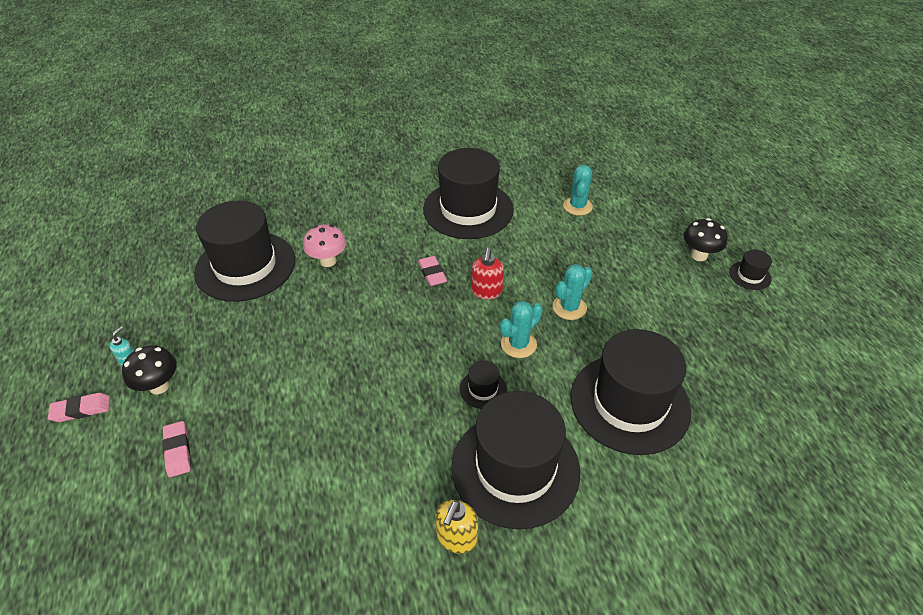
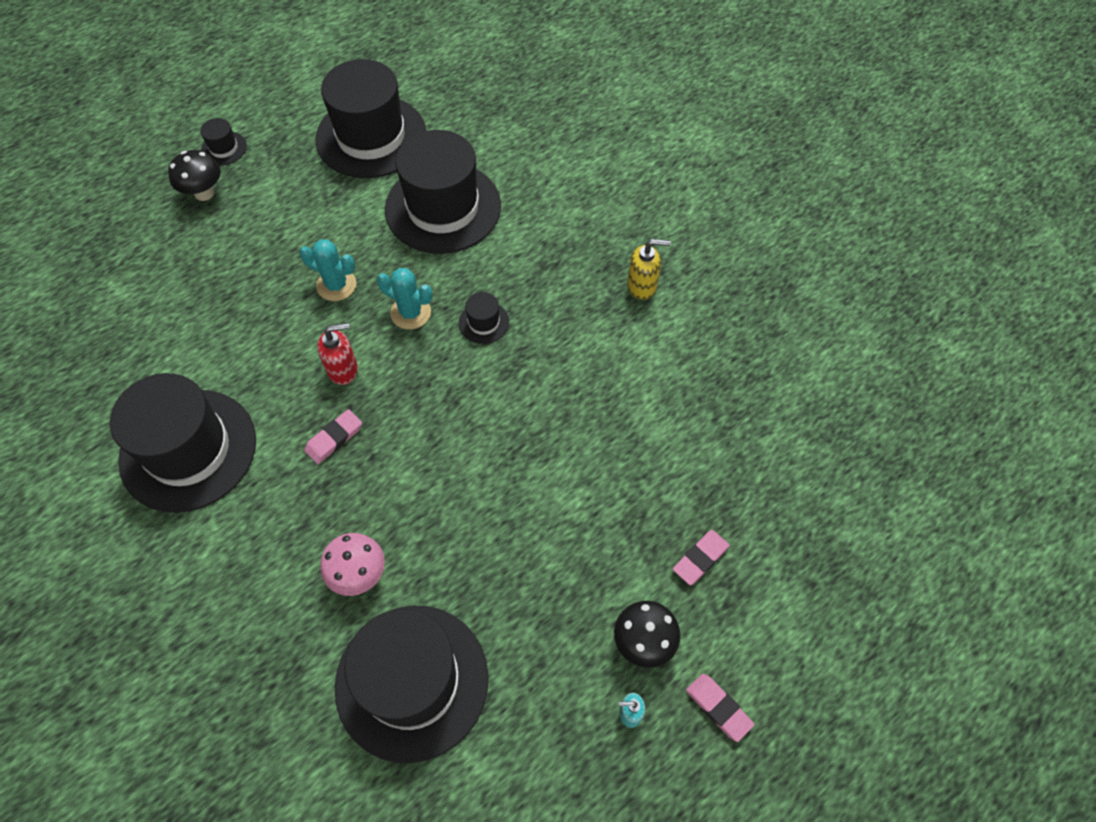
camera: 115 degrees left, 15 degrees up
(515, 468) = (556, 268): black hat -> black hat (371, 136)
(577, 206) = (143, 327): turquoise cactus -> none

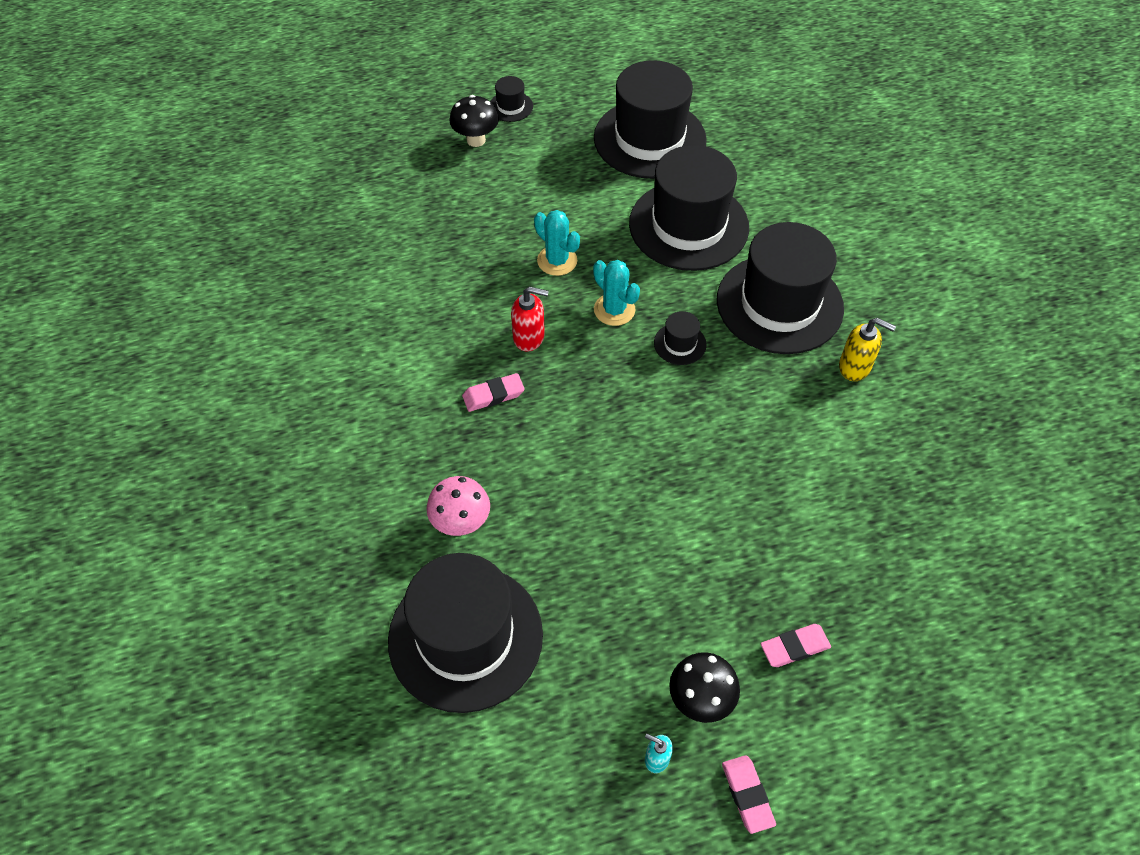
camera: 25 degrees right, 5 degrees down
(188, 450) = (363, 355): black hat -> black hat (779, 304)

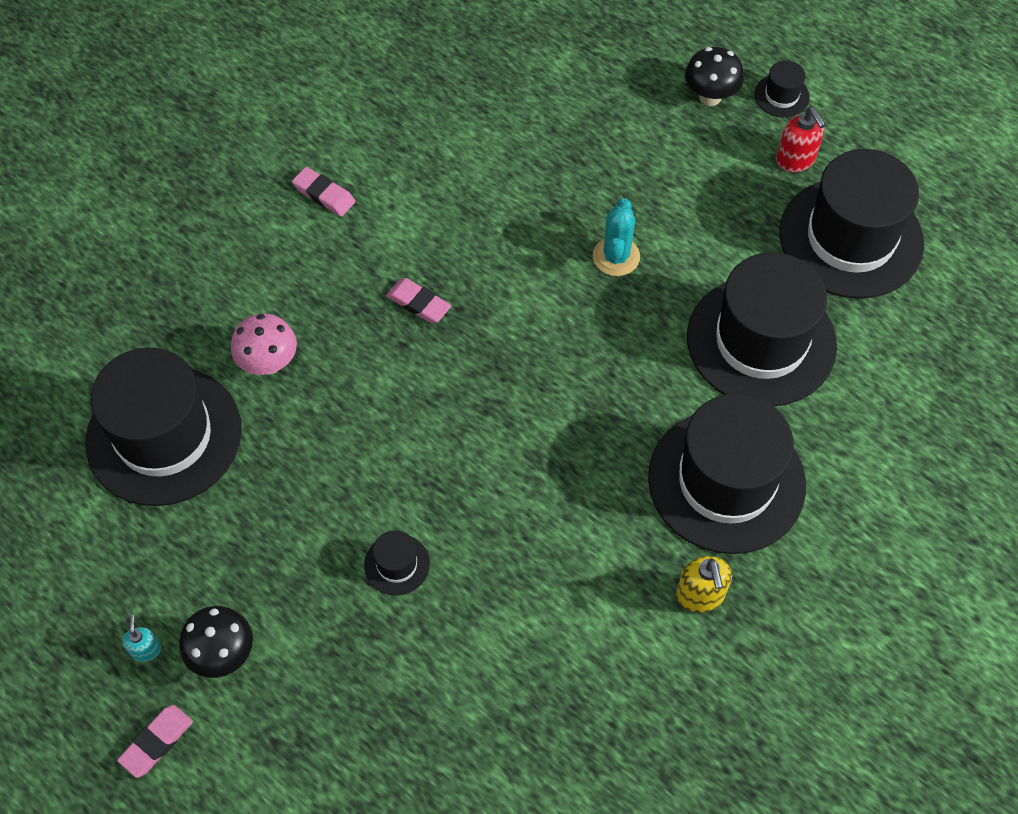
camera: 55 degrees right, 5 degrees up
(529, 337) = (505, 291): red soap dispenser -> red soap dispenser (795, 160)
(614, 310) = (596, 340): turquoise cactus -> none
(680, 344) = (600, 419): black hat -> black hat (397, 564)
(794, 647) = (327, 707): pink eraser -> pink eraser (324, 194)

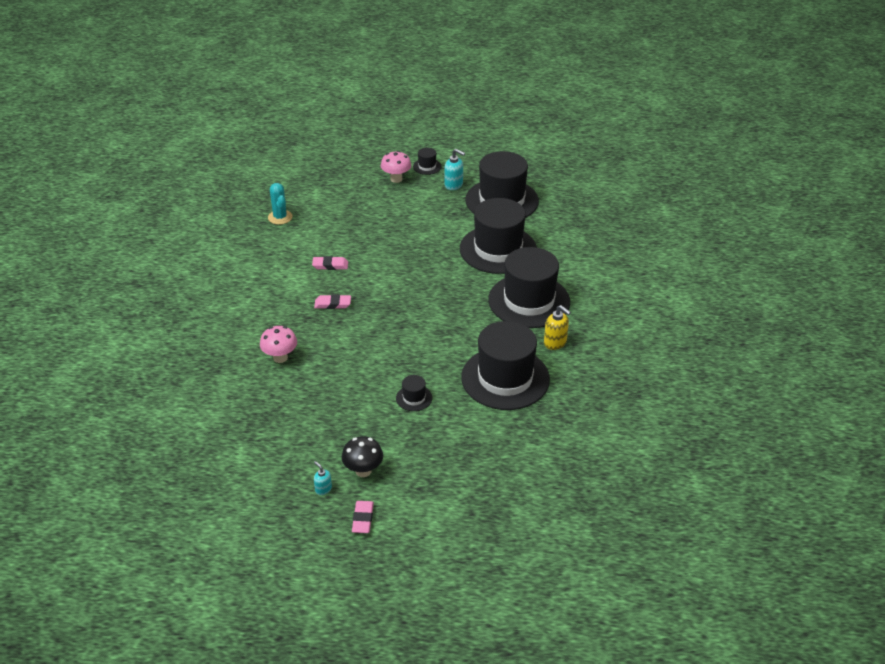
camera: 35 degrees left, 20 degrees down
(164, 435) = (253, 408): black hat -> black hat (505, 378)
(324, 194) = (247, 286): pink eraser -> pink eraser (330, 265)
(616, 257) = (408, 249): turquoise cactus -> turquoise cactus (280, 217)
(710, 97) = (396, 179): black mushroom -> pink mushroom
(795, 160) = (454, 185): red soap dispenser -> turquoise soap dispenser

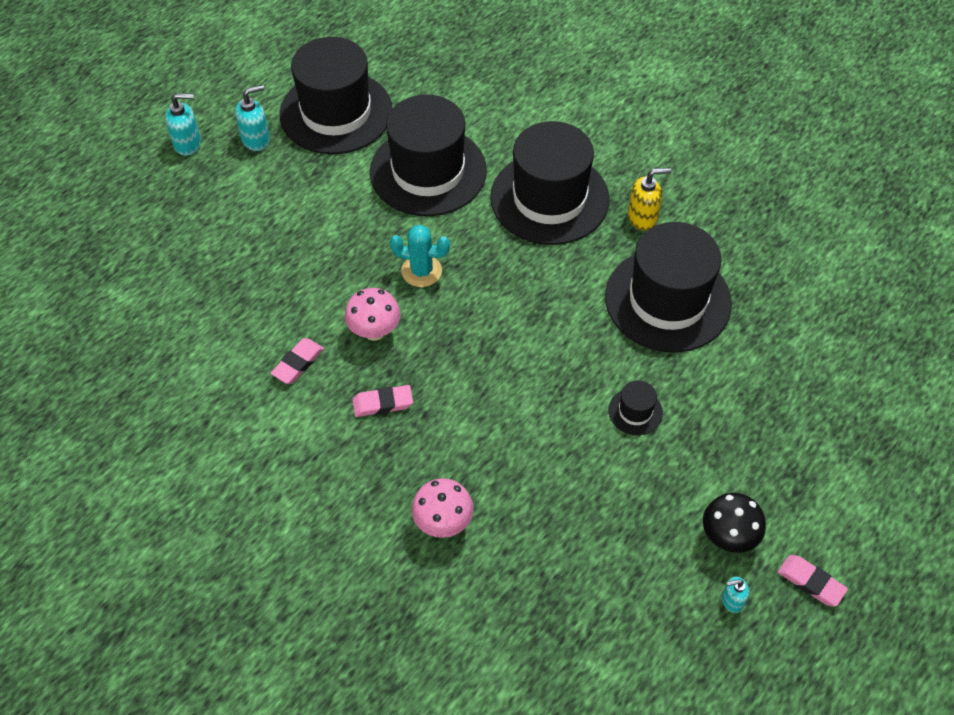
camera: 55 degrees left, 15 degrees up
(280, 217) = (132, 367): turquoise cactus -> turquoise cactus (421, 271)
(332, 304) = (383, 403): pink eraser -> pink eraser turned 45 degrees clockwise
(396, 179) = (181, 190): pink mushroom -> pink mushroom (374, 331)
(427, 166) = (188, 144): black hat -> turquoise soap dispenser

